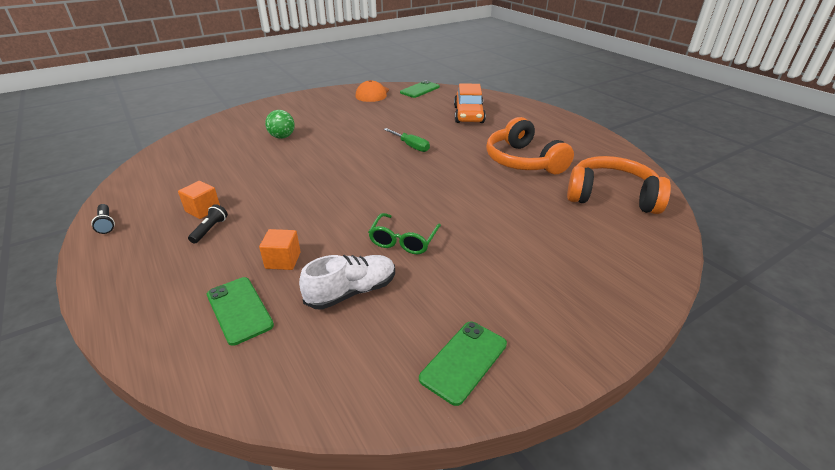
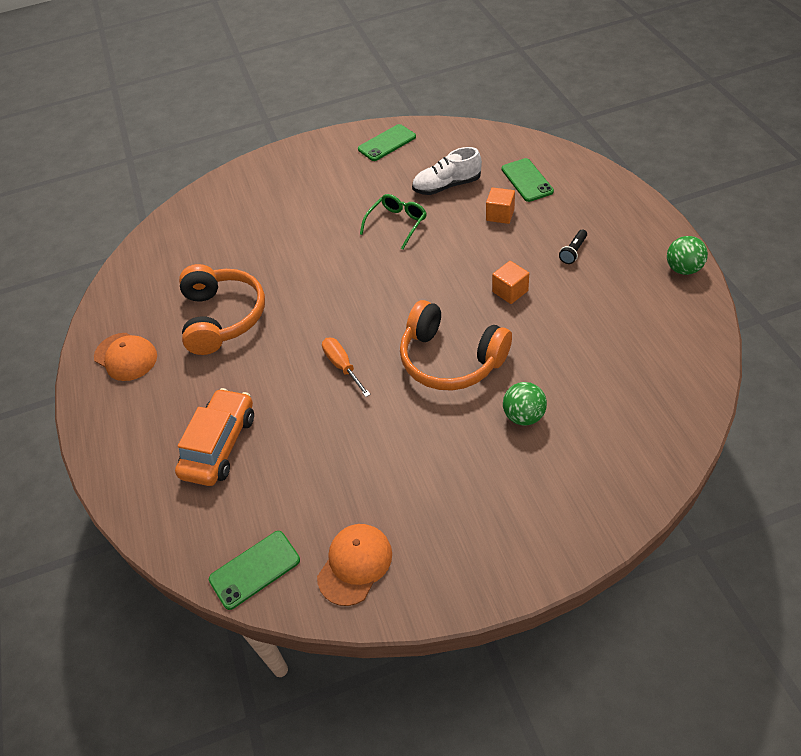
camera: 160 degrees left, 15 degrees up
(106, 224) = (683, 269): black flashlight -> green ball
(203, 210) = (590, 278): orange cube -> orange cube (510, 291)
(410, 146) = (342, 366): green screwdriver -> orange screwdriver
(572, 138) = (126, 357): none -> orange cap
(611, 196) = (181, 254): orange headphones -> orange headphones (451, 359)

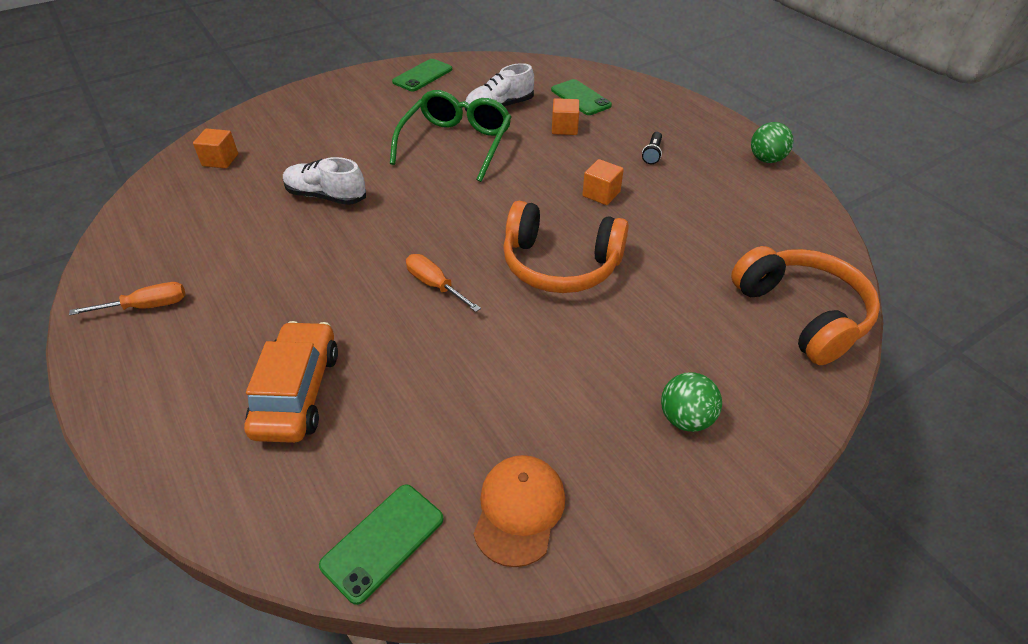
camera: 20 degrees left, 5 degrees down
(126, 357) = (146, 306): orange cap -> orange screwdriver
(199, 223) = (220, 160): none -> orange cube
(222, 317) = (270, 251): orange headphones -> orange headphones (801, 314)
(275, 269) = (326, 196): none -> white shoe
(397, 224) = (456, 144): green glasses -> green glasses, size x1.67
(523, 416) = (663, 311): green ball -> green ball (685, 418)

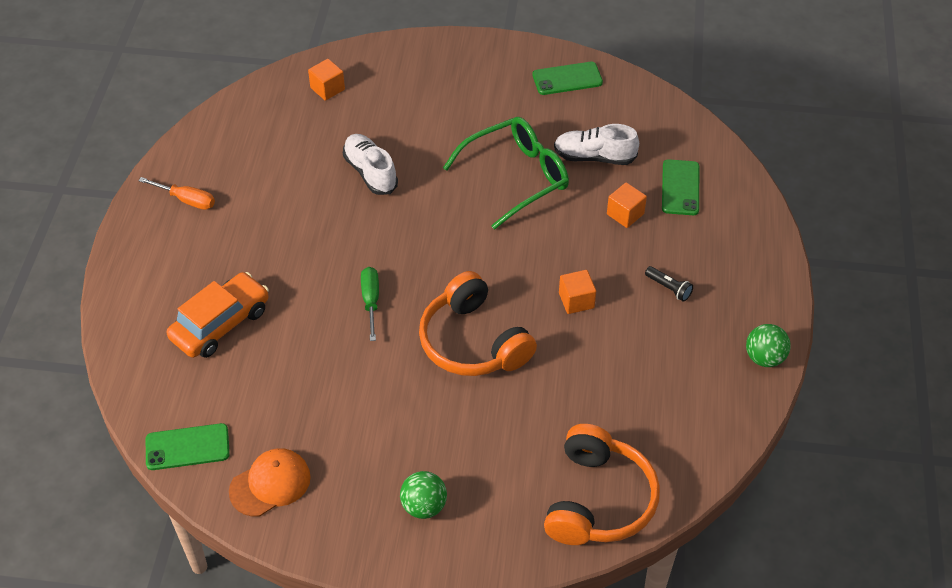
camera: 40 degrees right, 5 degrees up
(435, 285) = (371, 301): orange screwdriver -> green screwdriver
(652, 154) = (668, 288): black flashlight -> black flashlight turned 105 degrees counterclockwise

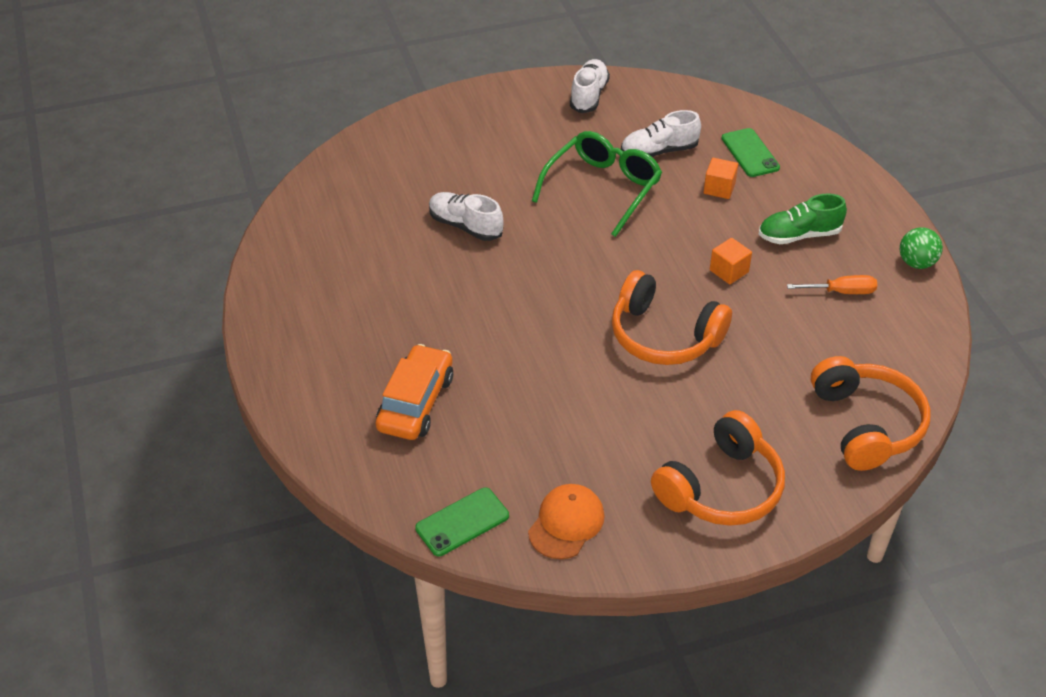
camera: 25 degrees left, 5 degrees down
(186, 200) = (301, 306): orange screwdriver -> orange screwdriver (841, 292)
(327, 89) = (372, 168): orange cube -> none
(371, 301) = (546, 334): green screwdriver -> none
(424, 506) = (721, 487): green ball -> orange headphones
(567, 79) = (589, 96): green phone -> white shoe
(668, 288) = (799, 235): black flashlight -> green shoe

